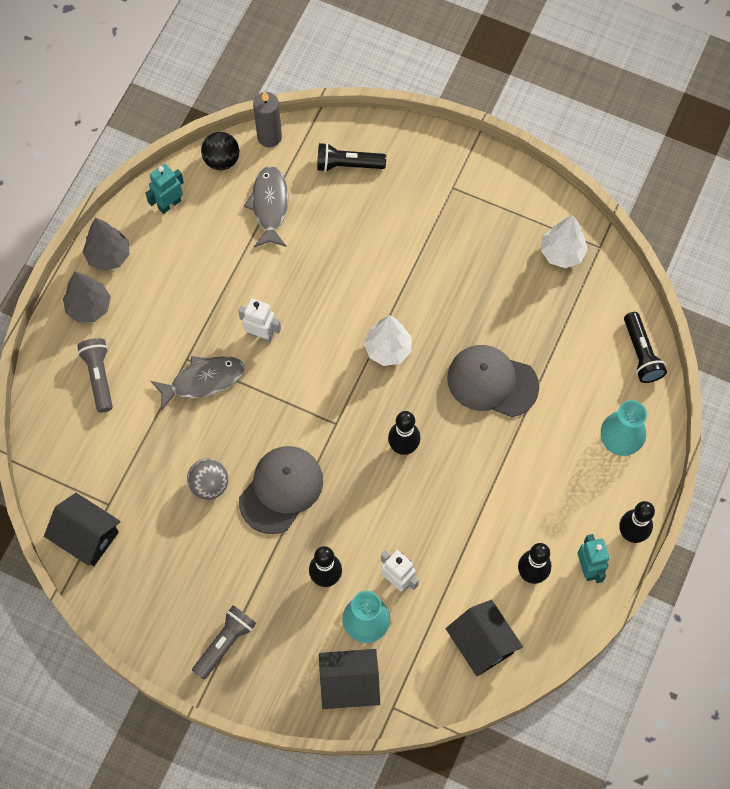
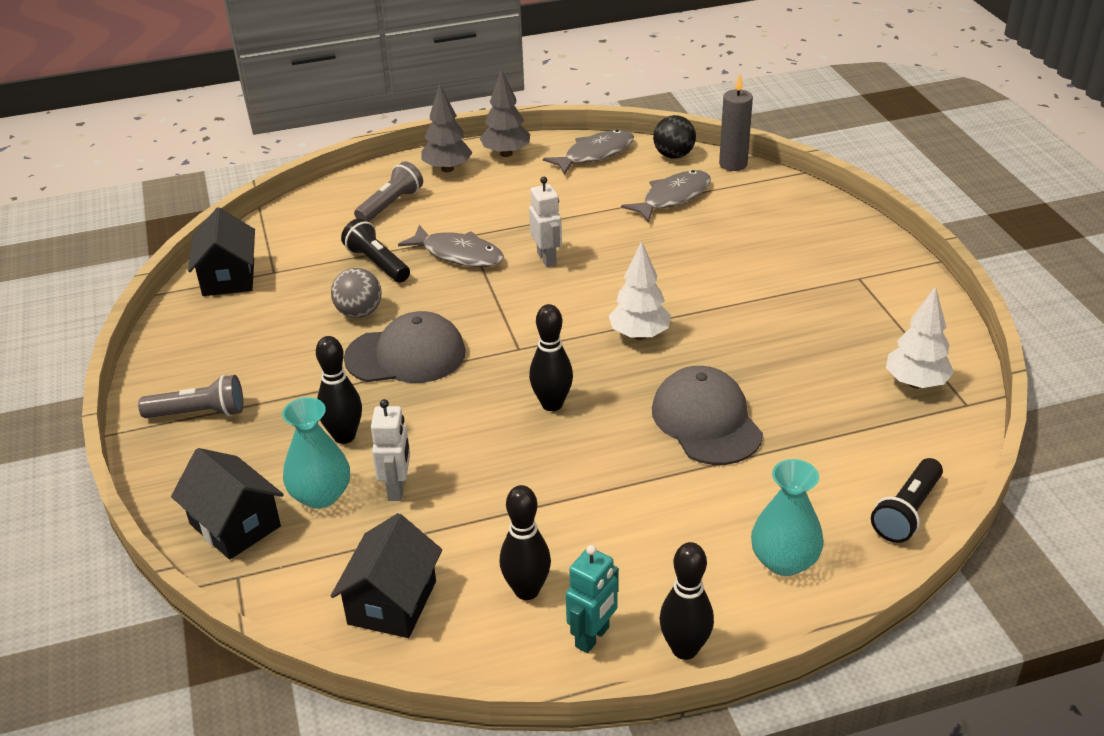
camera: 50 degrees right, 30 degrees down
(169, 204) = (595, 154): turquoise robot -> grey fish
(347, 165) = (778, 213): black flashlight -> black flashlight (377, 263)

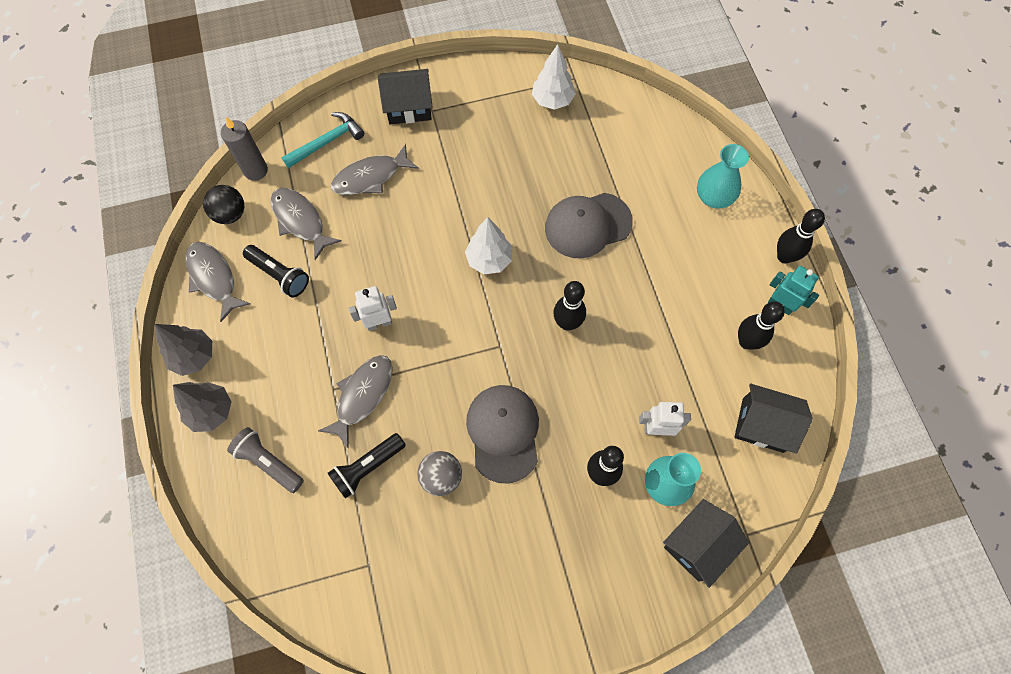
camera: 90 degrees left, 30 degrees up
(199, 413) = (571, 600): grey flashlight -> none
(228, 277) = (373, 610): black house -> black house (409, 107)
(743, 239) = (370, 177): none -> grey fish
(785, 205) = (327, 142): none -> turquoise hammer
(907, 512) = (670, 128): black flashlight -> black flashlight (279, 275)

